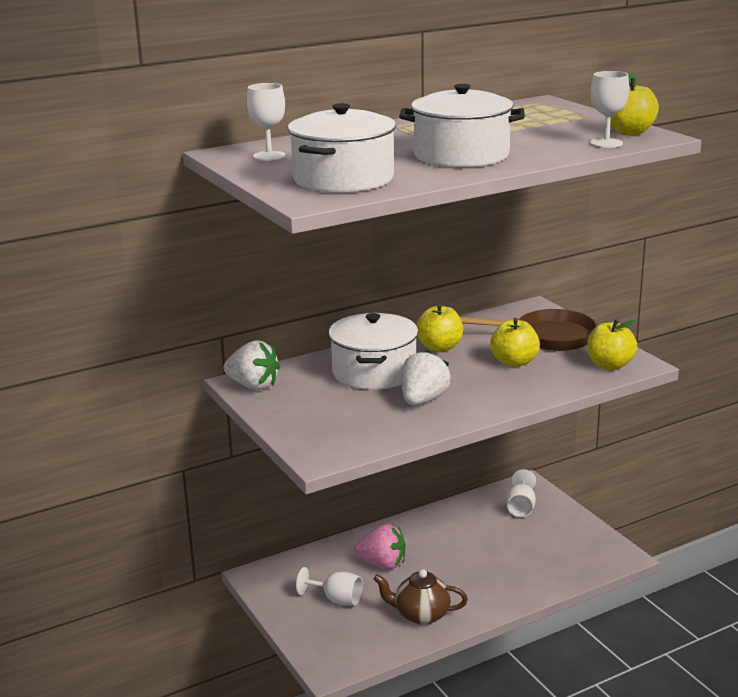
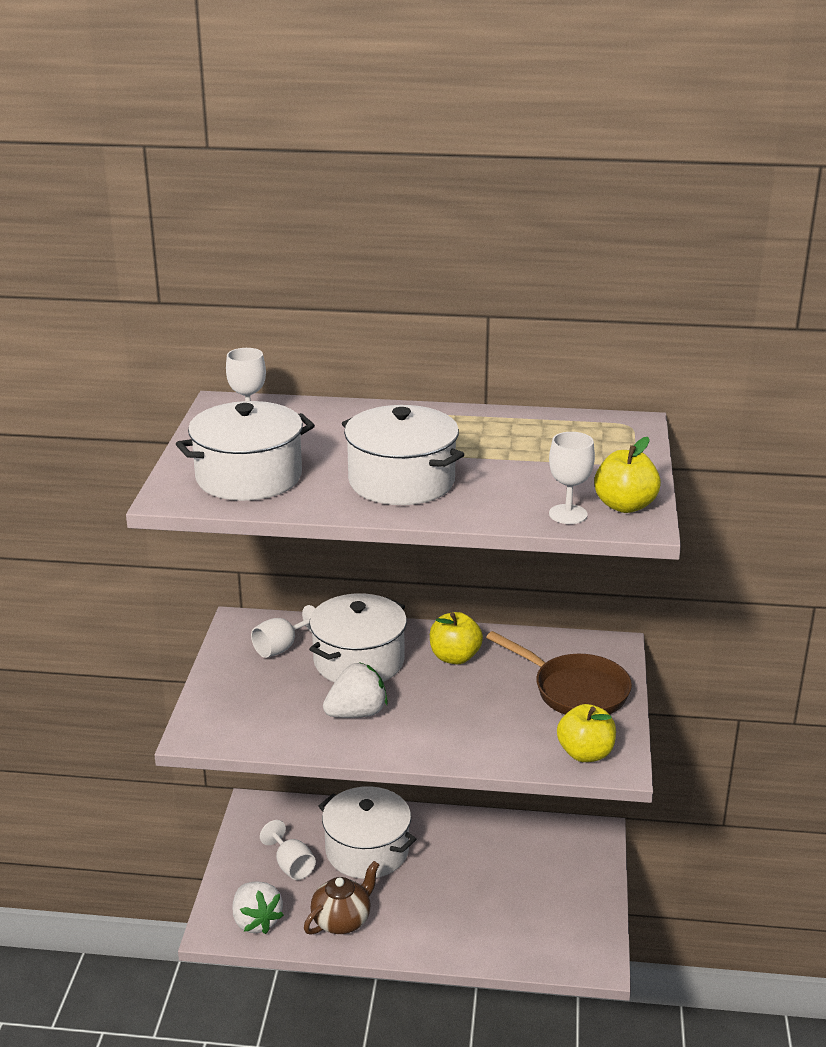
camera: 35 degrees right, 5 degrees up
(253, 386) = (244, 631): white strawberry -> white strawberry (256, 921)
(382, 564) = (367, 850): pink strawberry -> white pot
(420, 614) = (342, 920): brown teapot -> brown teapot turned 90 degrees clockwise
(514, 362) = (498, 707): yellow apple -> none
(521, 507) = (561, 856): white goblet -> white goblet (281, 648)

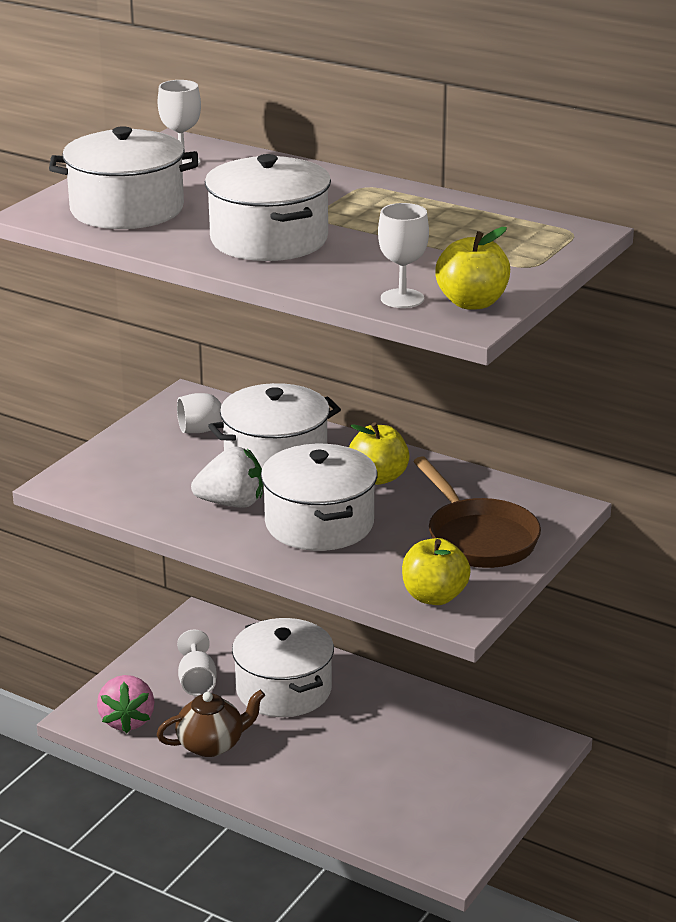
camera: 25 degrees right, 0 degrees up
(256, 921) = (127, 720): white strawberry -> pink strawberry
(443, 712) = (319, 523): none -> white pot

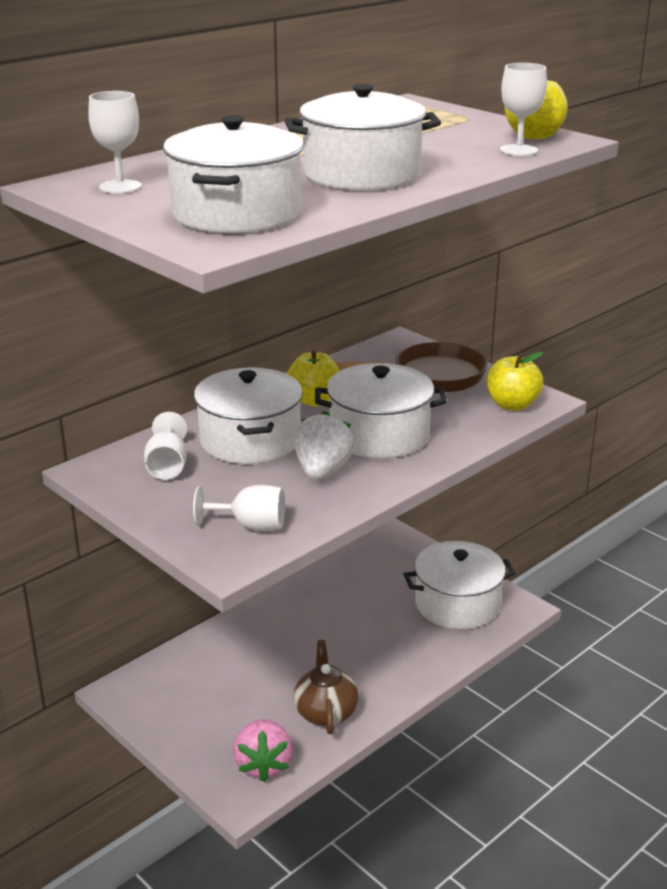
camera: 75 degrees left, 0 degrees up
(127, 720) = (263, 765): pink strawberry -> pink strawberry turned 75 degrees clockwise
(197, 682) = (223, 707): white goblet -> white goblet (251, 525)
(283, 690) = (263, 655): white pot -> white pot (457, 604)

